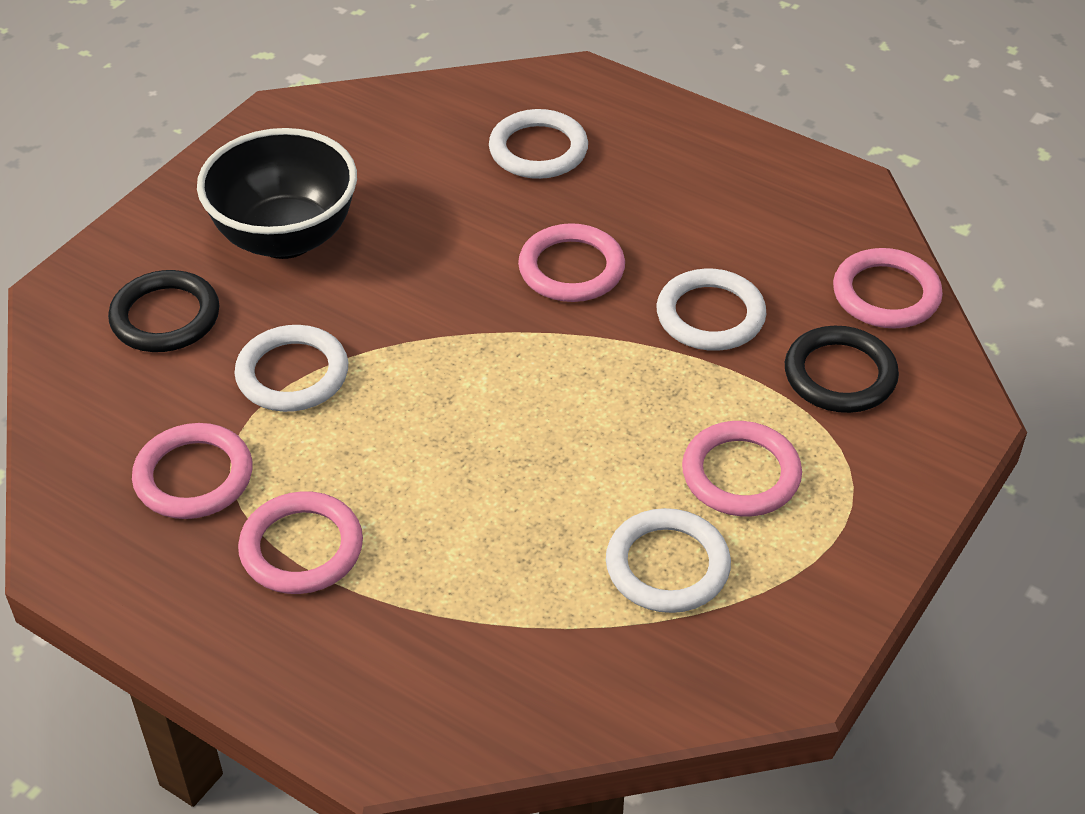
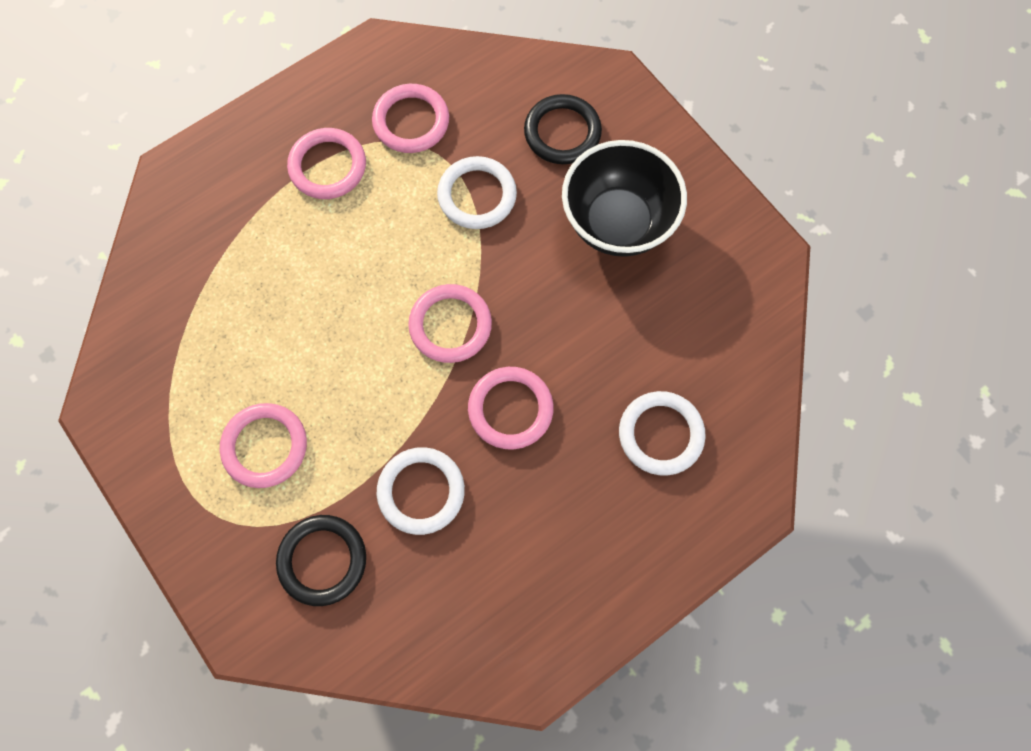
camera: 110 degrees right, 25 degrees up
(667, 566) = (215, 368): white ring -> none
(886, 294) = (389, 641): pink ring -> pink ring (450, 325)

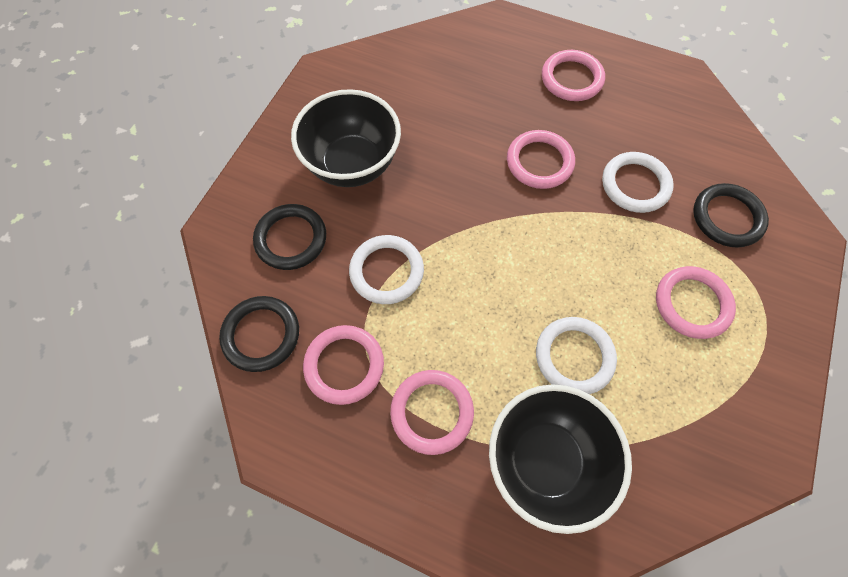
camera: 120 degrees left, 5 degrees down
(233, 227) = (544, 460): none -> black bowl
(450, 325) = (507, 231): pink ring -> pink ring (571, 79)
(480, 73) = (261, 335): none -> black ring
(661, 434) = (492, 76): white ring -> white ring (574, 356)

